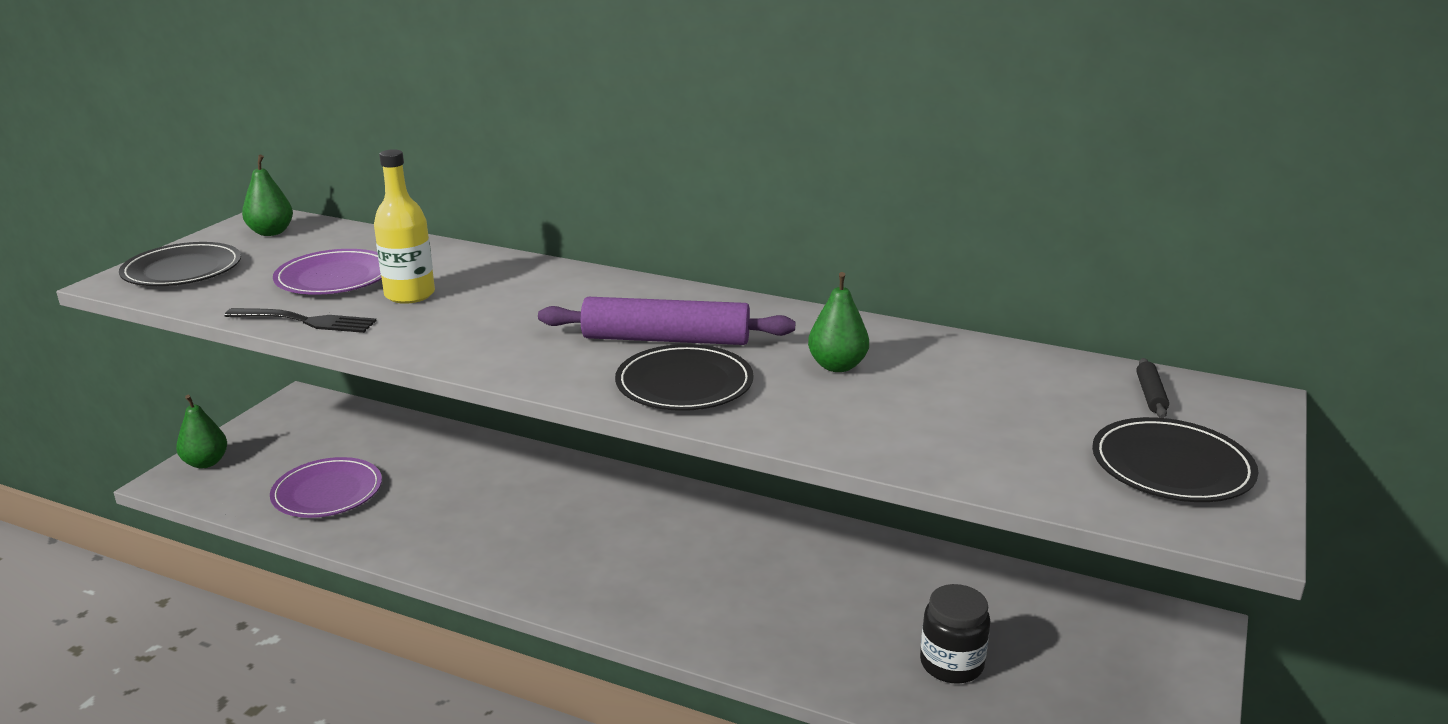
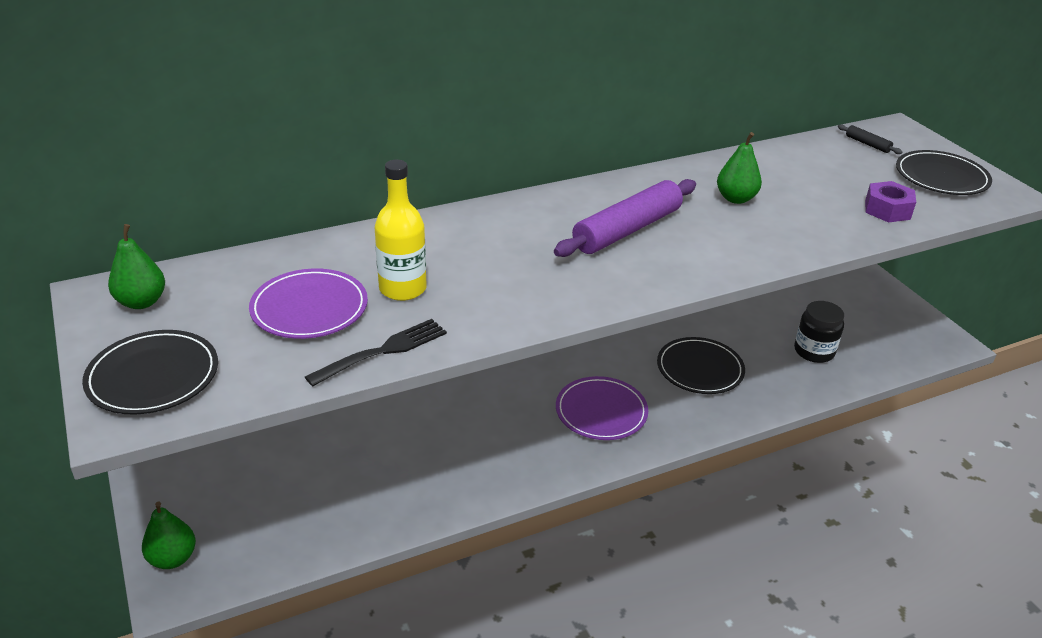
camera: 50 degrees left, 10 degrees up
(327, 492) = (326, 505): purple plate -> purple plate (601, 411)
(684, 384) = (699, 252): black plate -> black plate (700, 369)
(994, 455) = (887, 210): none -> purple nut

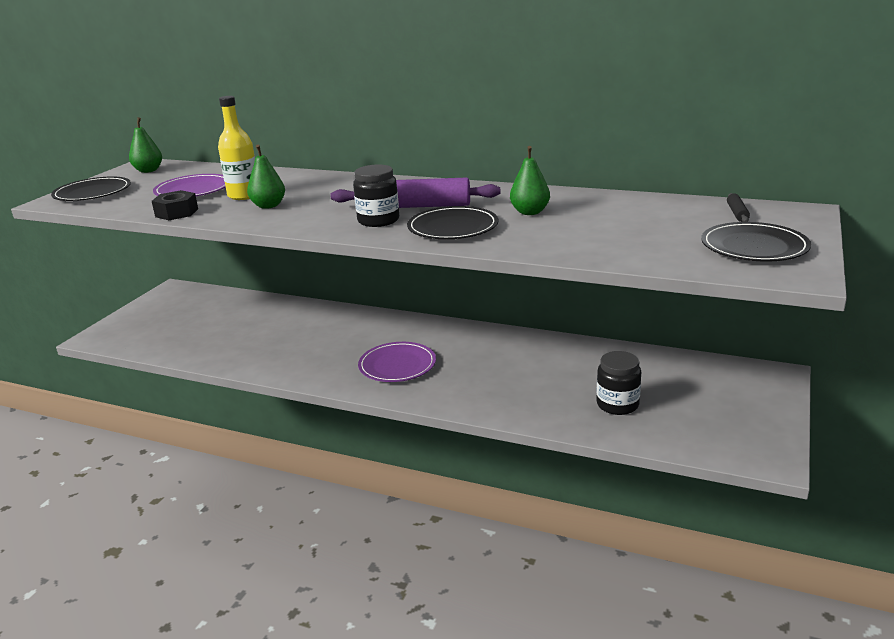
camera: 50 degrees right, 10 degrees down
(173, 558) = (115, 327): green pear -> green pear (268, 206)
(382, 352) = (177, 213): black fork -> black nut
(635, 263) = (378, 220): none -> black jar
(700, 369) = (505, 374): black plate -> black plate (453, 227)
(887, 210) = (637, 249): purple nut -> none

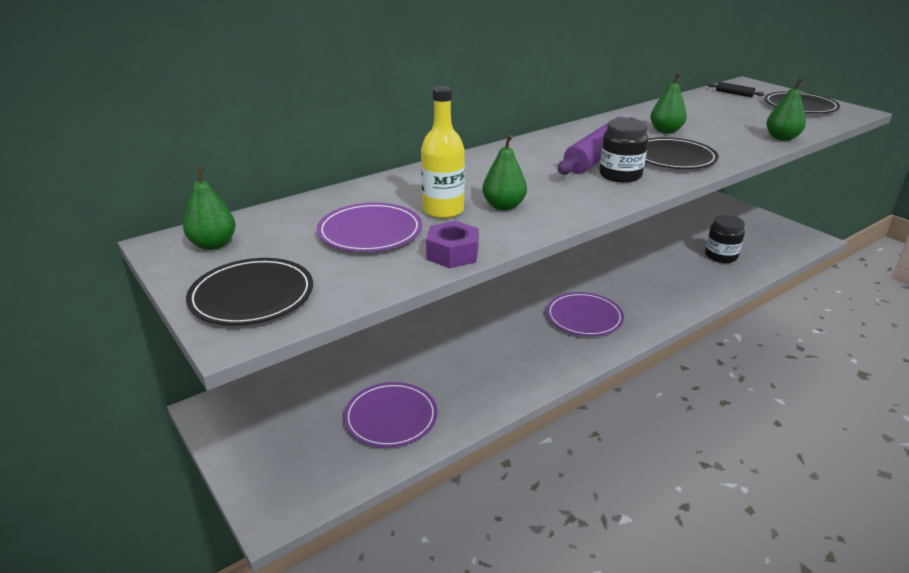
camera: 60 degrees left, 5 degrees up
(177, 213) = (452, 253): black nut -> purple nut
(199, 338) = (391, 417): none -> purple plate
(595, 255) = (781, 138): none -> green pear

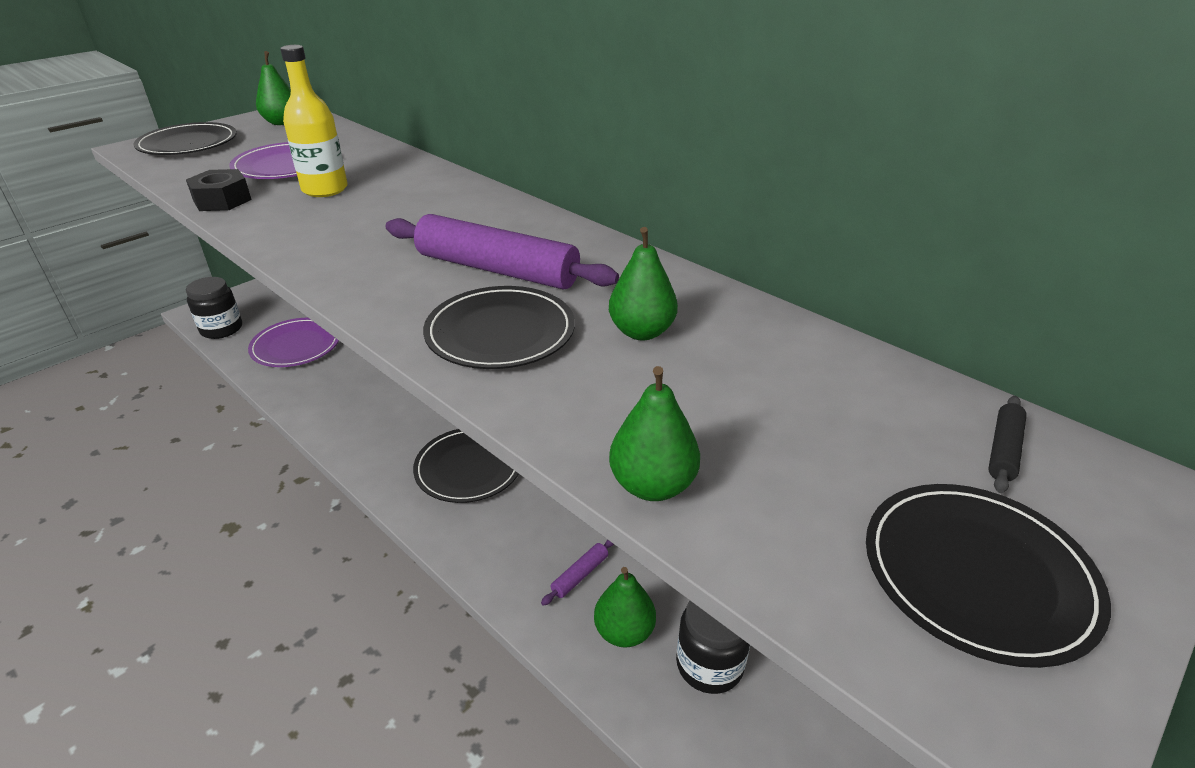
camera: 80 degrees right, 5 degrees up
(452, 253) = (222, 200): purple nut -> black nut
(503, 206) = (328, 216): green pear -> green pear (624, 632)
(584, 317) = (469, 468): purple plate -> black plate
(620, 175) = (421, 285): black jar -> black jar (221, 329)
(673, 284) = (580, 575): none -> purple rolling pin

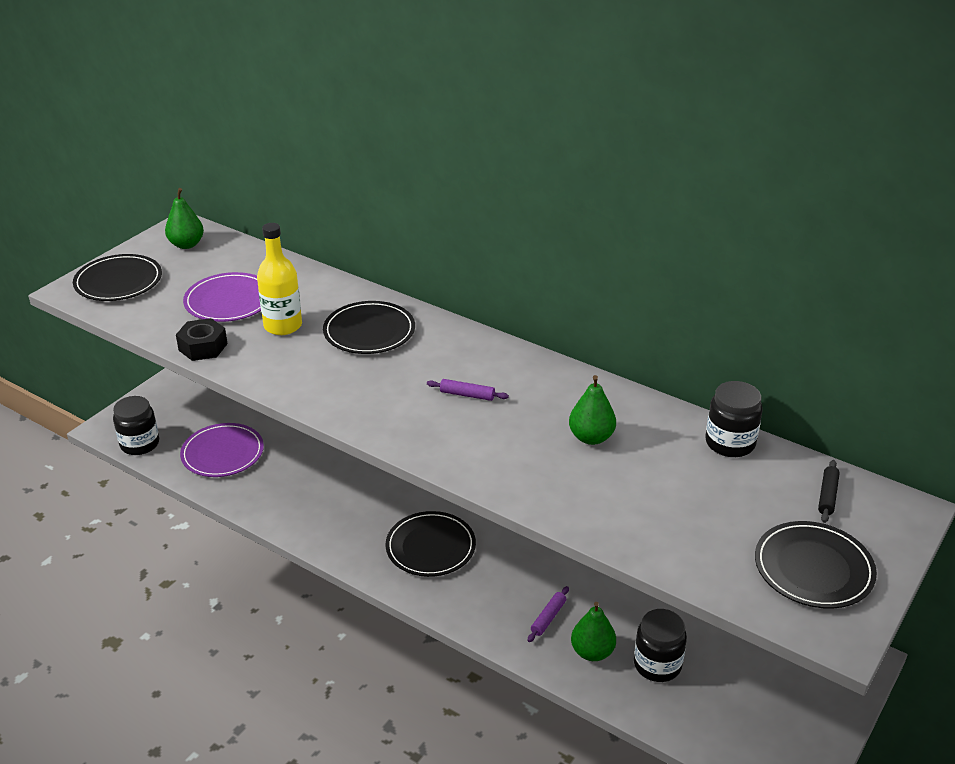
camera: 10 degrees left, 0 degrees up
(497, 270) = (467, 395): purple rolling pin -> purple rolling pin, size x0.42
(500, 332) = (495, 449): black plate -> black plate (369, 331)
(652, 485) = (631, 543): green pear -> none
(846, 358) = (730, 443): none -> black jar

